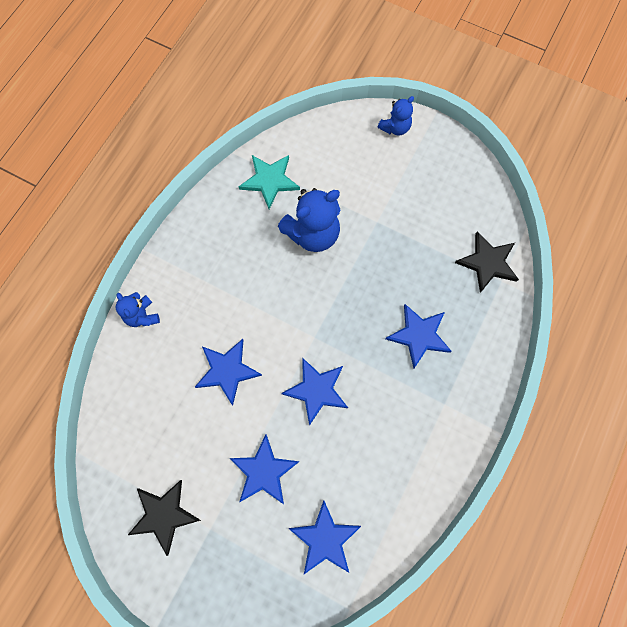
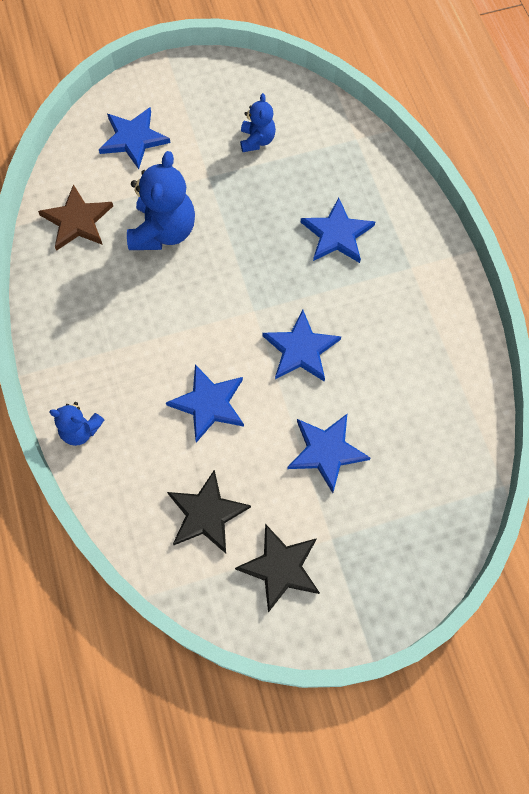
camera: 45 degrees left, 5 degrees down
(269, 180) = (77, 220): turquoise star -> brown star
(325, 539) = (430, 453): blue star -> blue star (133, 139)
(395, 128) = (144, 91): blue teddy bear -> blue teddy bear (257, 140)
(488, 263) = (331, 134): black star -> black star (206, 513)

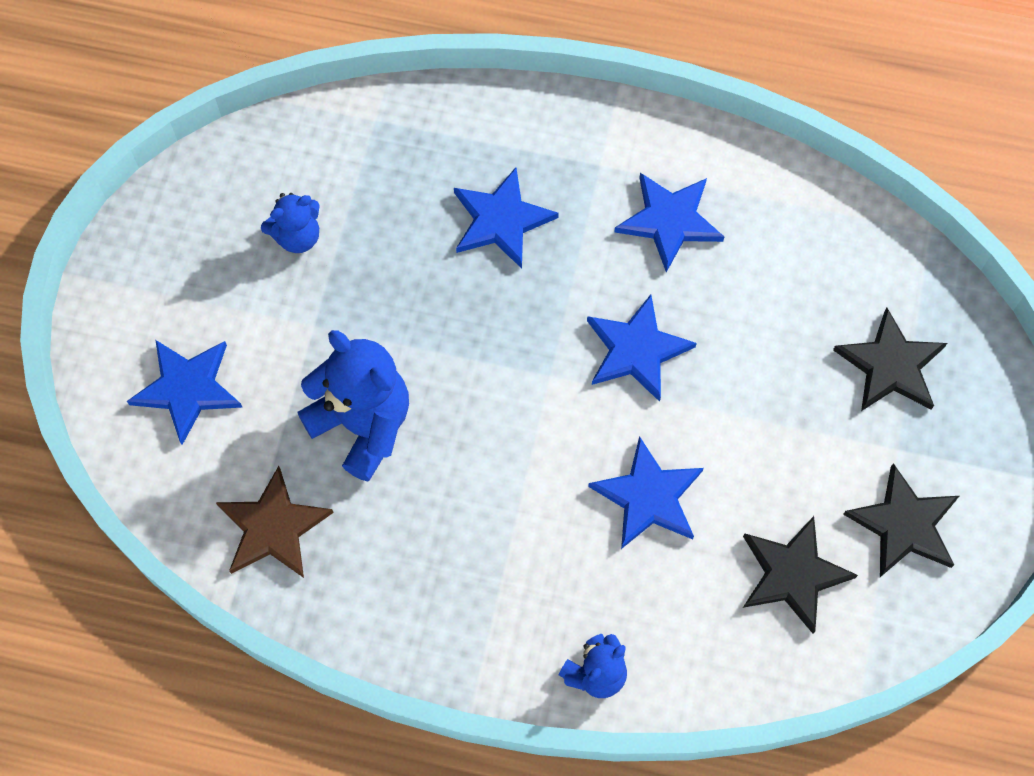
camera: 60 degrees left, 0 degrees up
(257, 140) = (297, 236): blue teddy bear -> blue teddy bear turned 120 degrees clockwise
(326, 451) = (787, 395): blue star -> blue star (669, 221)
(388, 506) = (890, 365): none -> black star

